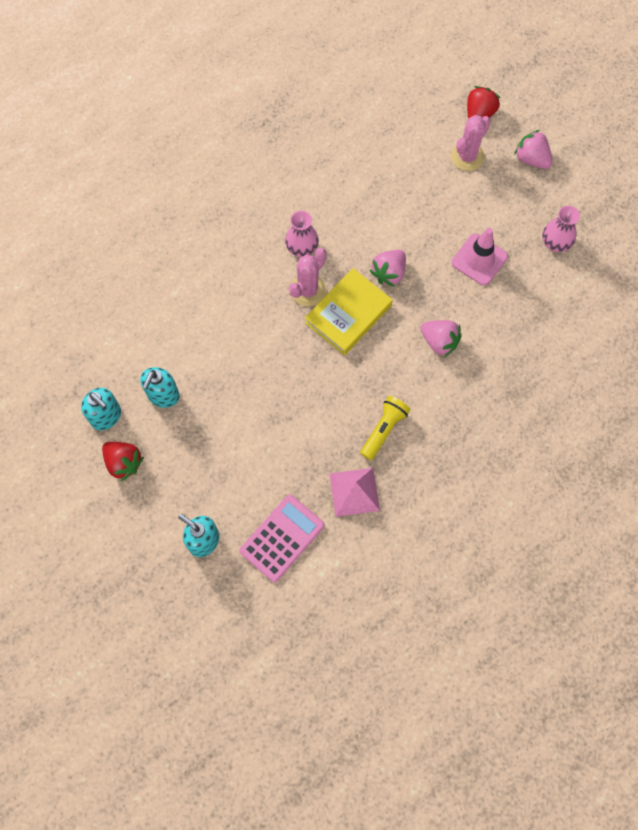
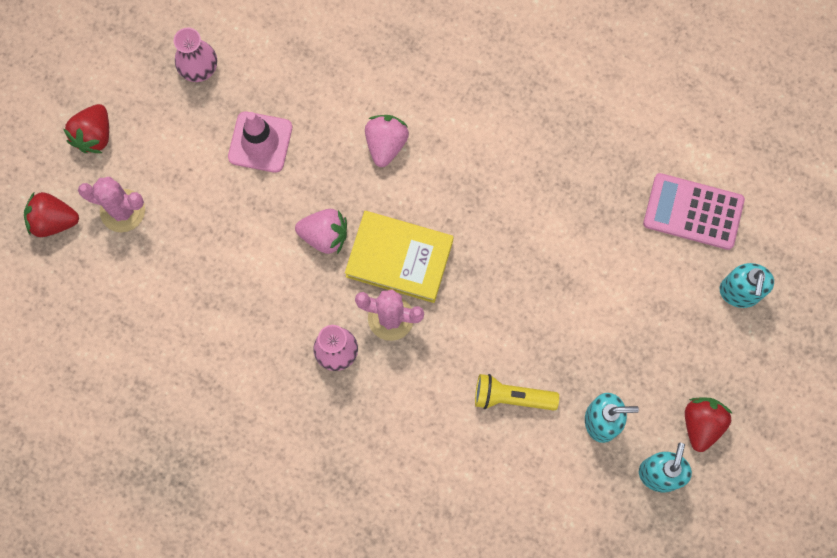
camera: 115 degrees left, 5 degrees up
(354, 491) = (604, 160): pink pyramid -> none
(384, 429) = (519, 160): yellow flashlight -> yellow flashlight (511, 397)
(531, 159) = (94, 135): pink strawberry -> red strawberry

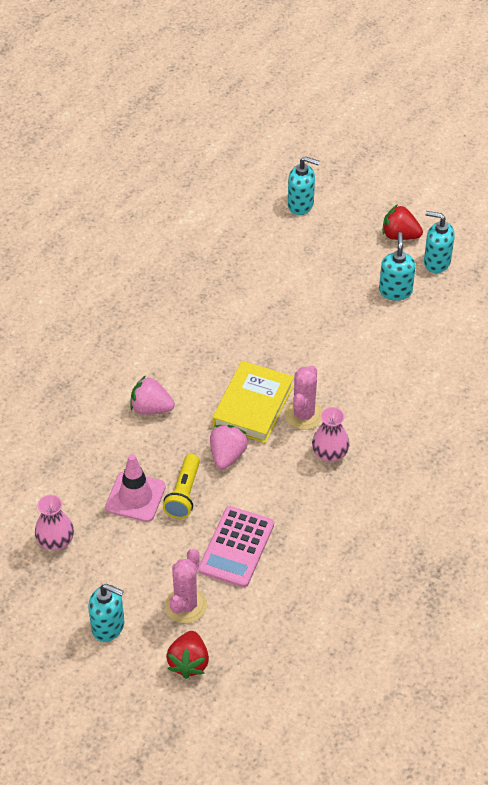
camera: 85 degrees left, 25 degrees down
(94, 135) = (108, 626): red strawberry -> turquoise soap dispenser
(511, 397) = (374, 343): yellow flashlight -> yellow flashlight (184, 494)
(693, 212) = (235, 224): pink calculator -> pink calculator (236, 547)

